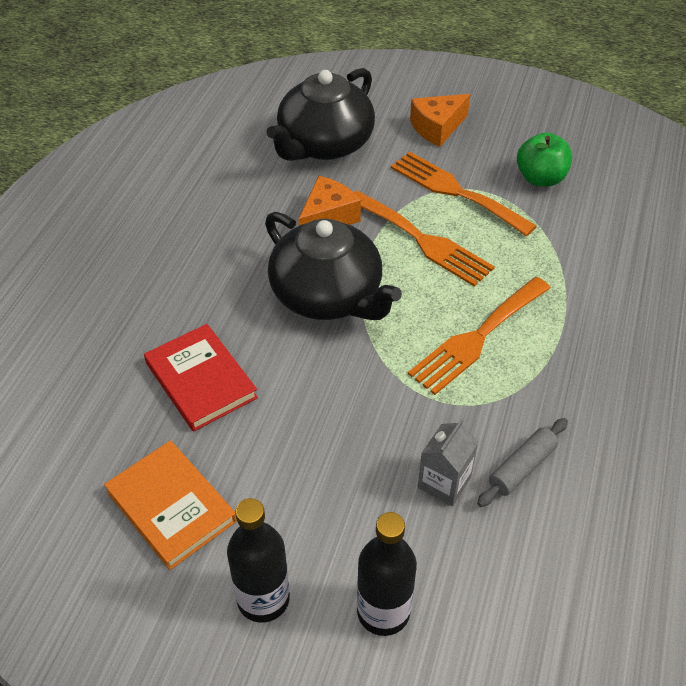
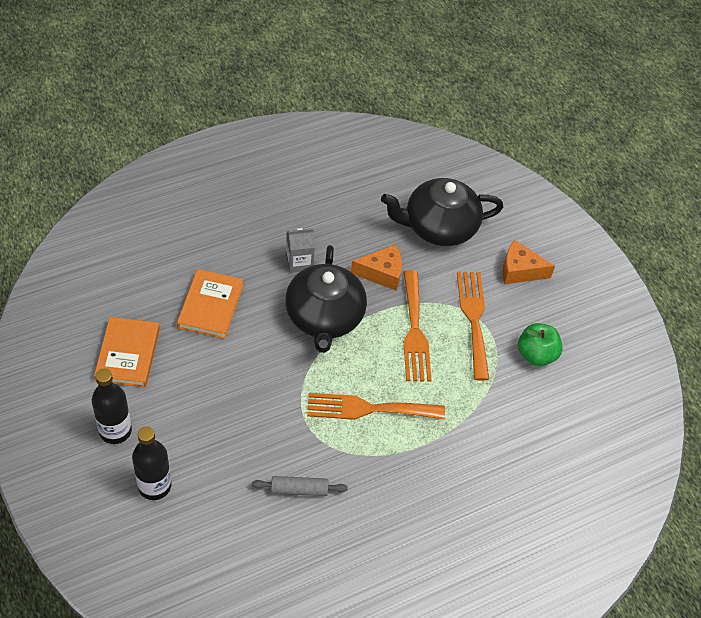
camera: 40 degrees right, 5 degrees up
(201, 380) = (210, 306): red book -> orange book
(444, 482) = (254, 460): grey carton -> grey carton (299, 262)

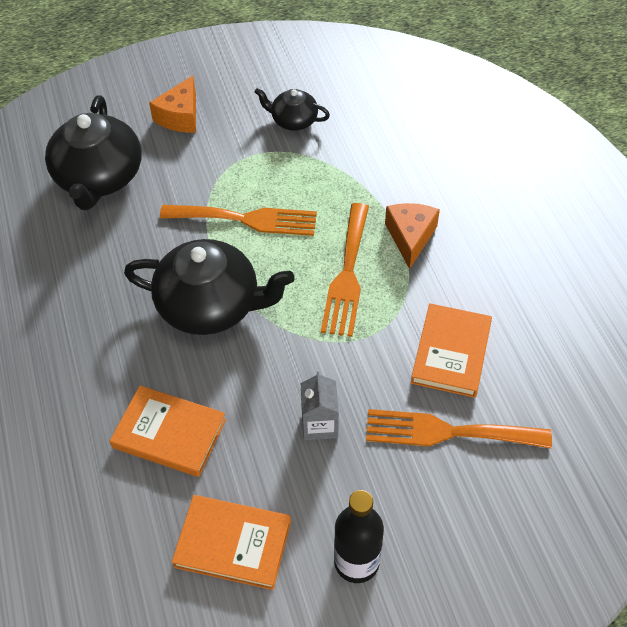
camera: 75 degrees left, 0 degrees up
(154, 486) = (442, 513): black bottle -> none
(299, 262) = (118, 325): grey carton -> grey carton (319, 424)
(299, 490) = (451, 353): grey rolling pin -> orange book
(382, 273) = (156, 241): orange cheese -> orange cheese (410, 237)
(473, 319) = (238, 165): orange fork -> orange fork (448, 432)
(536, 354) = (293, 120): green apple -> black teapot

